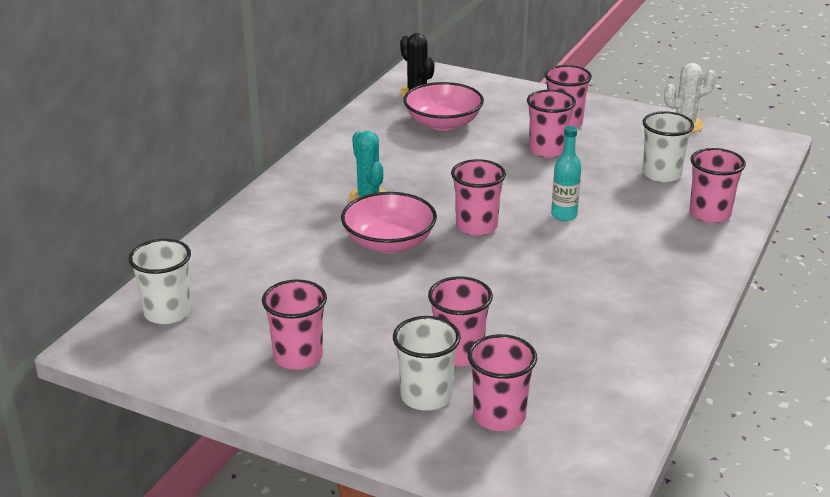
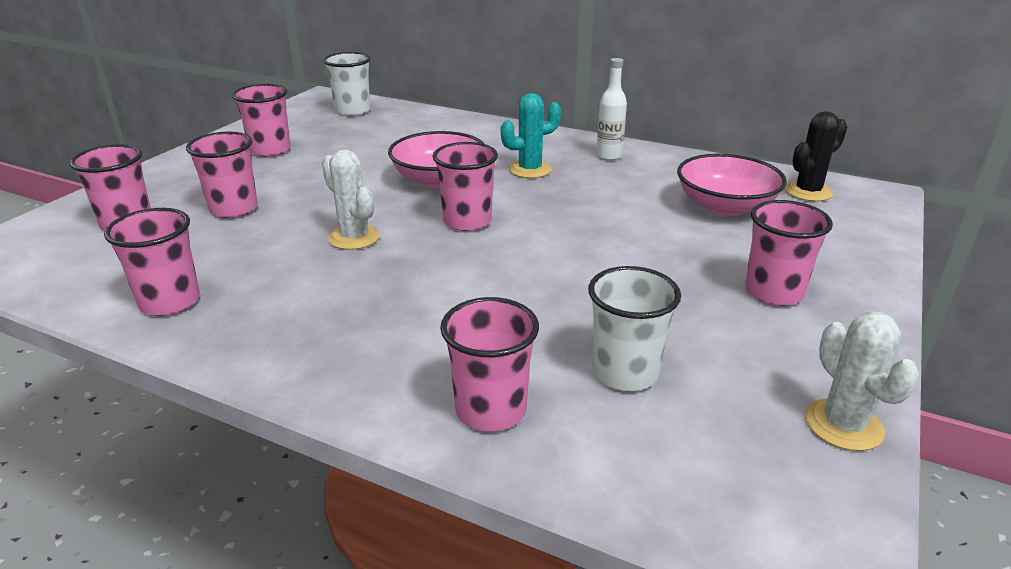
camera: 90 degrees right, 0 degrees up
(339, 160) = (609, 156): none -> white bottle
(426, 396) = (181, 195): white cup -> none
(512, 278) = (354, 237): none -> white cactus
(547, 150) = (675, 274): pink cup -> pink cup (170, 301)
(564, 215) = (490, 276): turquoise bottle -> none

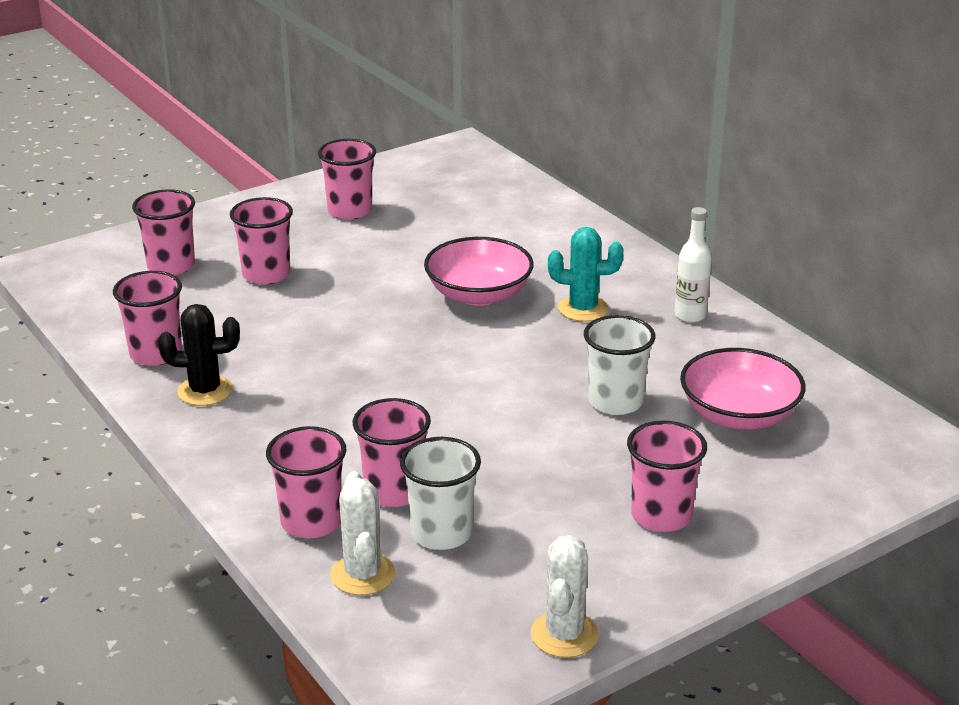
camera: 30 degrees right, 0 degrees up
(352, 111) = (475, 176): white cup -> white cup (615, 402)
(354, 237) = (342, 337): white cactus -> white cactus (362, 574)
(467, 221) = (458, 351): pink cup -> pink cup (394, 491)
(808, 192) = (860, 427): black cactus -> black cactus (205, 391)

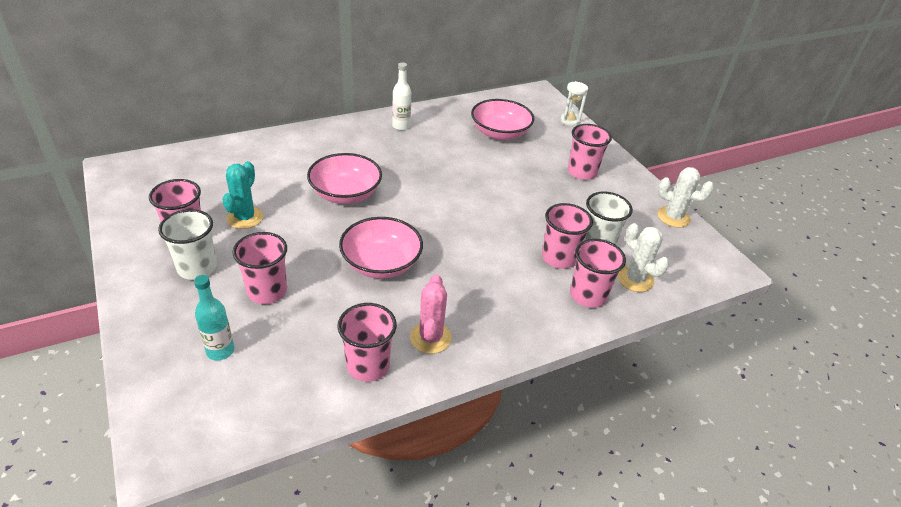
camera: 85 degrees left, 10 degrees up
(171, 266) = (220, 351): pink cup -> turquoise bottle
(205, 391) = (430, 338): black cactus -> pink cactus
(336, 340) = (381, 263): none -> pink bowl
(362, 574) = (635, 279): white cactus -> white cactus turned 60 degrees clockwise
(583, 309) = (380, 158): turquoise cactus -> turquoise cactus (245, 218)
(615, 402) = (481, 166): white cup -> white cup (197, 268)
(852, 499) = (570, 120): none -> white hourglass

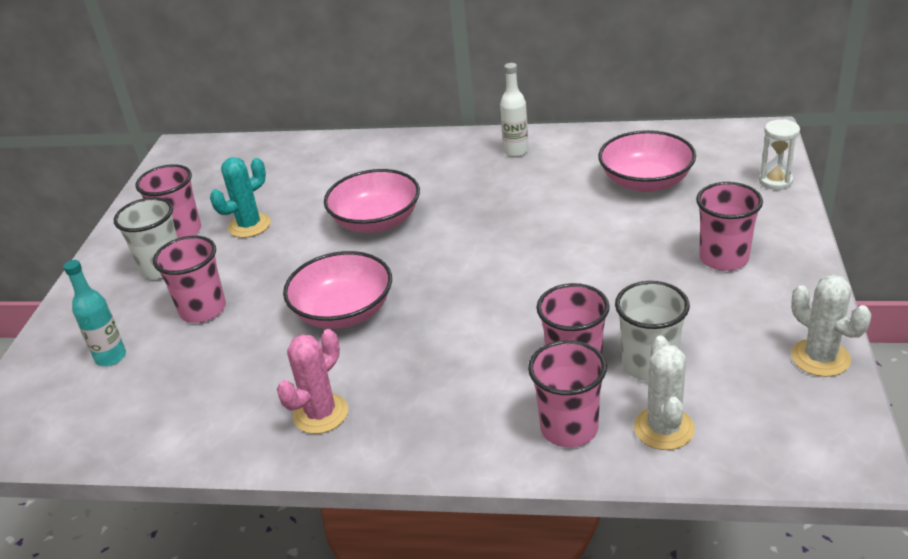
camera: 40 degrees right, 5 degrees down
(368, 365) = (228, 421): pink cup -> none

